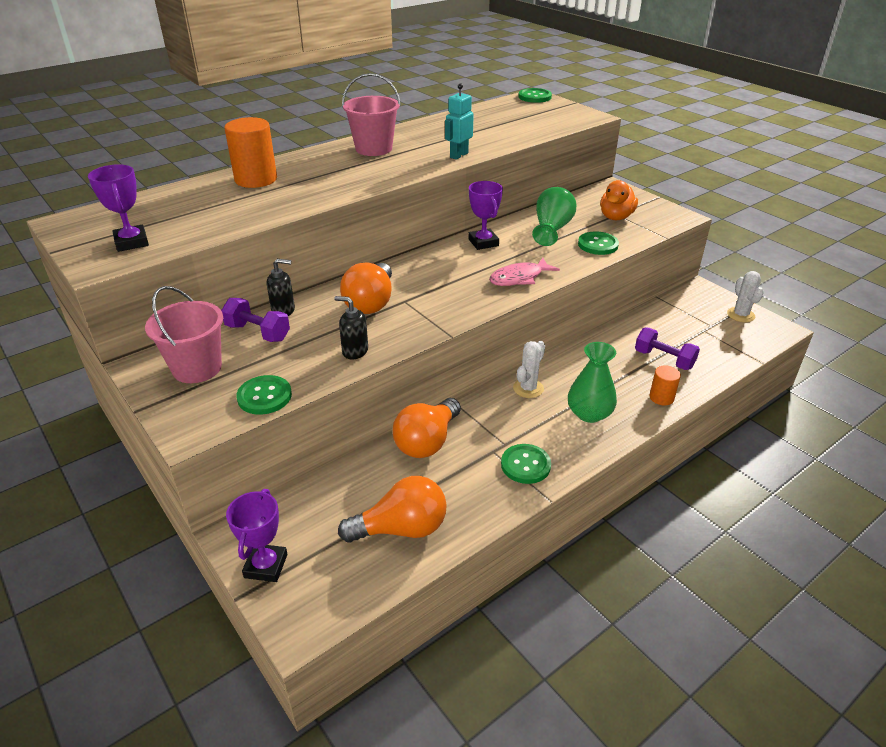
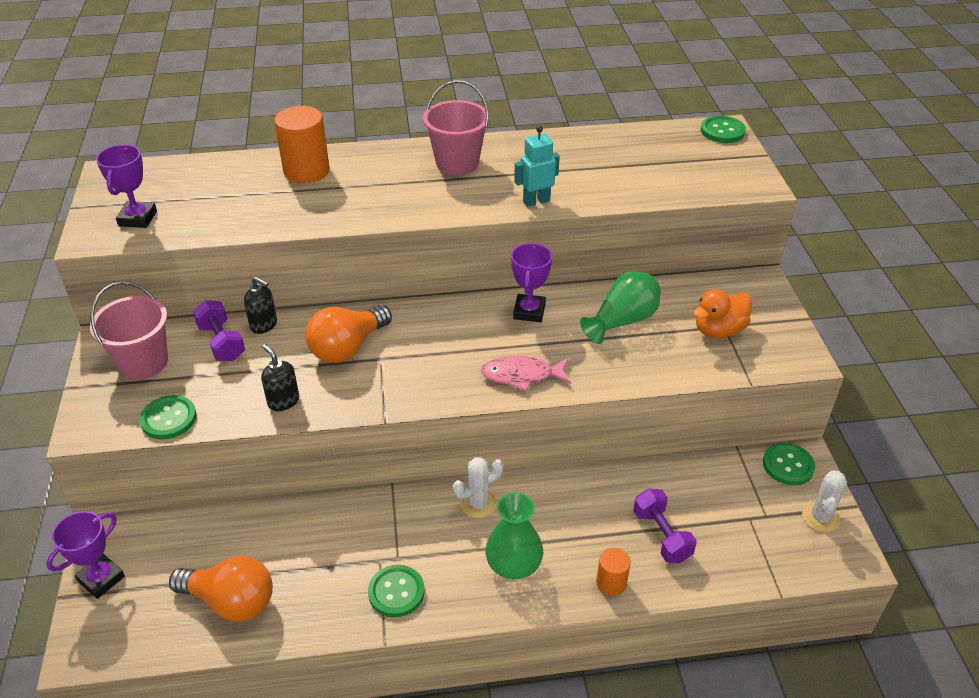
camera: 30 degrees right, 5 degrees up
(427, 442) = (329, 519): orange light bulb -> none
(598, 245) = (655, 363): green button -> green button (788, 465)

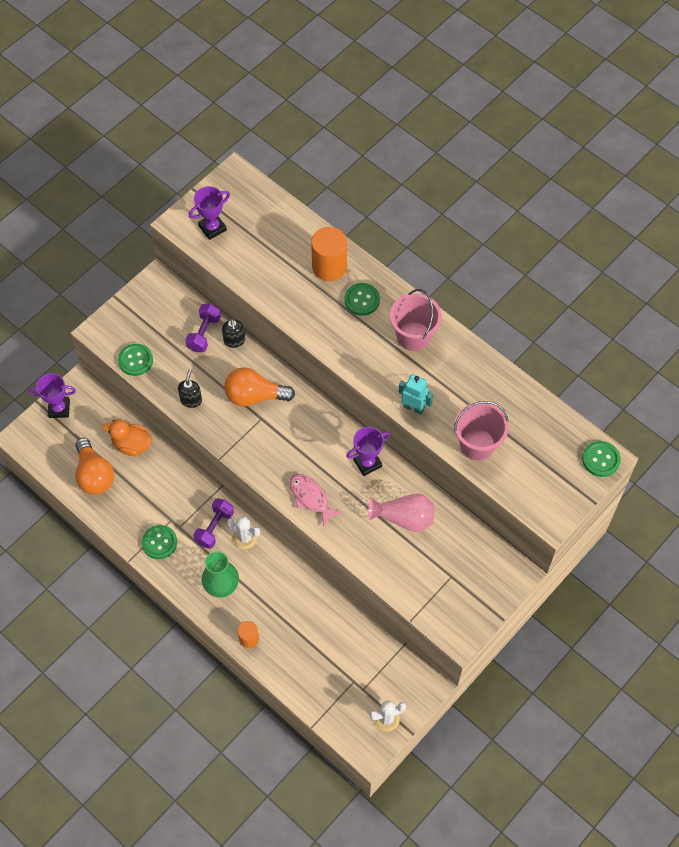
camera: 50 degrees right, 20 degrees up
(143, 362) = (159, 312): pink bucket -> pink bucket (477, 444)
(622, 321) = (404, 518): green vase -> pink vase
(661, 535) = (301, 643): purple dumbbell -> purple dumbbell (214, 527)
(718, 330) = (444, 575): orange duck -> orange duck (132, 445)
(788, 465) = (414, 680): green button -> green button (362, 300)

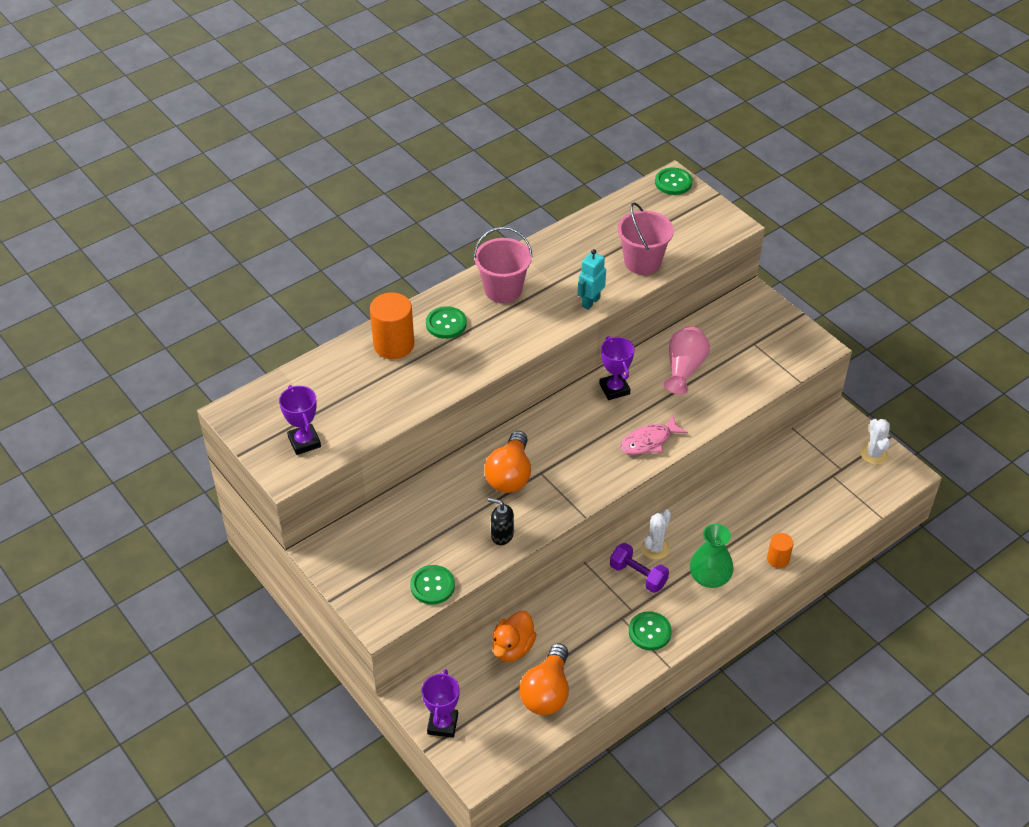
camera: 80 degrees left, 15 degrees down
(94, 475) = (547, 692): orange light bulb -> orange light bulb turned 120 degrees clockwise
(204, 333) = (412, 513): purple dumbbell -> none
(234, 341) = (430, 485): black soap dispenser -> none

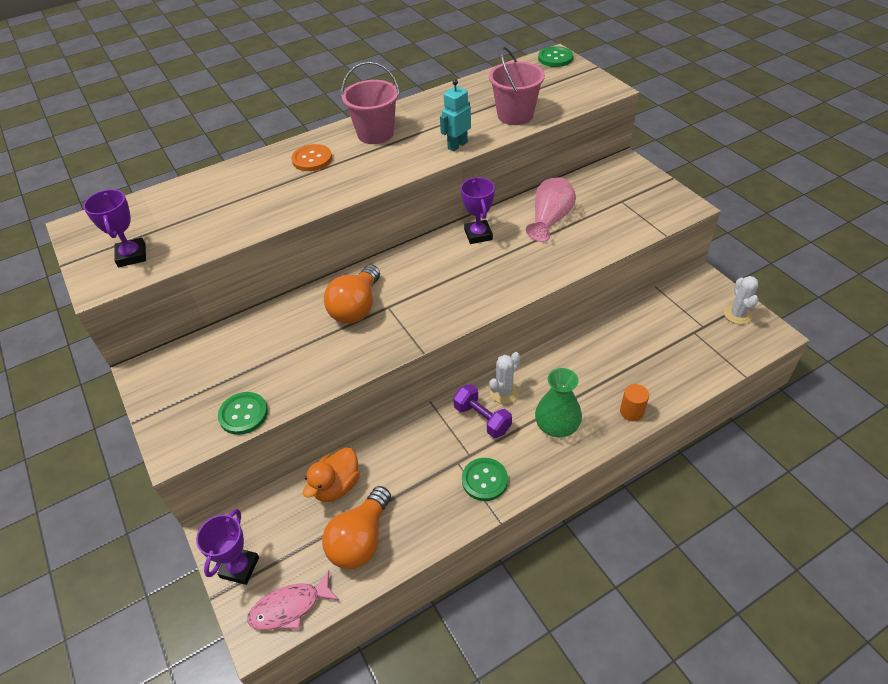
camera: 10 degrees right, 0 degrees up
(394, 345) = (256, 175): orange cylinder -> none
(446, 324) = (312, 159): green button -> orange button
(502, 535) = (331, 366): black soap dispenser -> none
(649, 441) = (504, 283): pink fish -> pink fish (290, 607)

